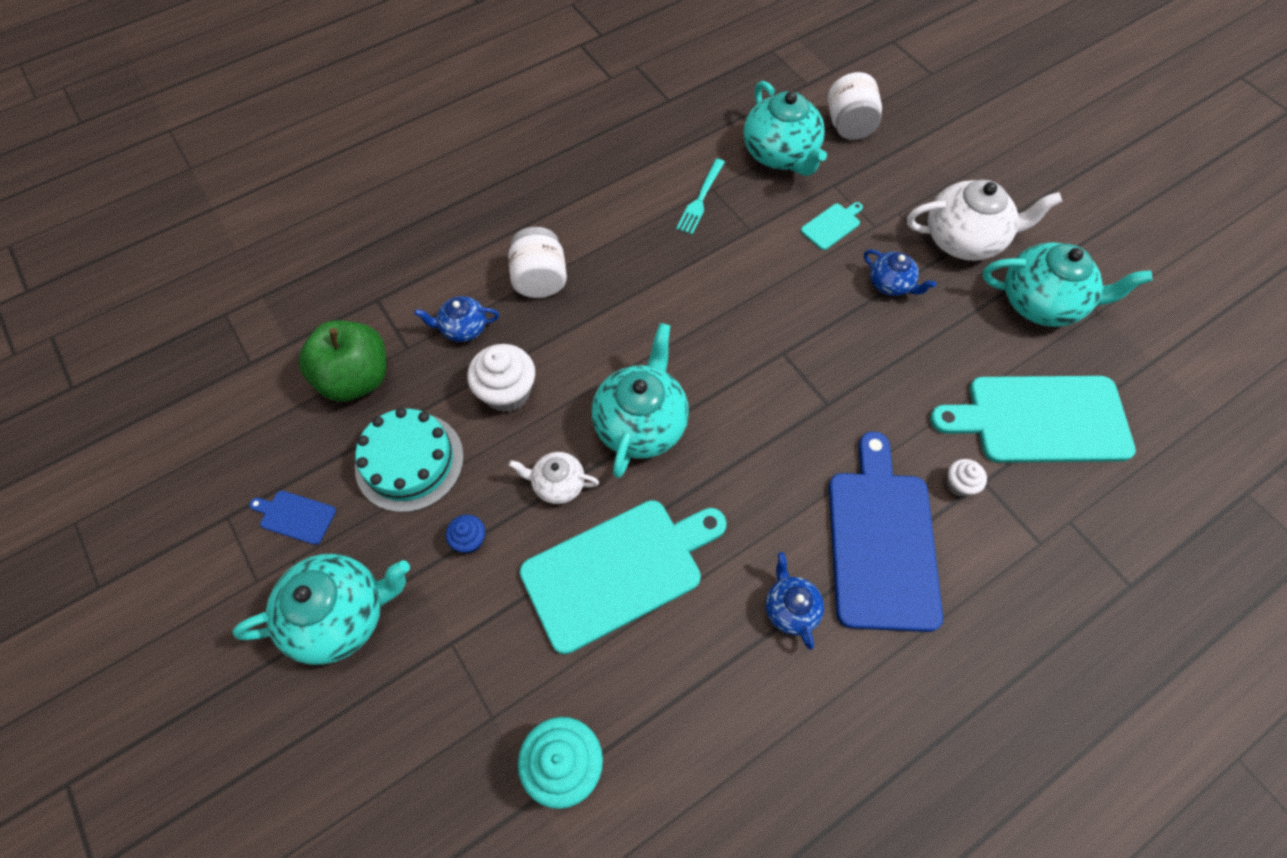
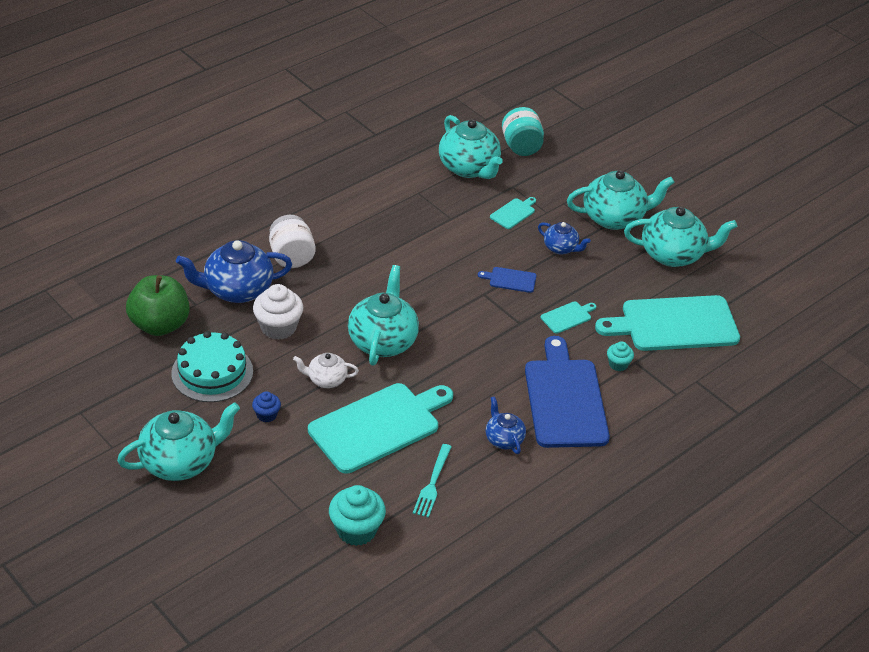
camera: 10 degrees left, 20 degrees down
(295, 516) = (132, 409): blue cutting board -> blue cutting board (510, 280)
(463, 328) = (237, 290): blue teapot -> blue teapot, size x1.85
(700, 200) = (409, 200): turquoise fork -> turquoise fork (432, 484)
(849, 126) = (521, 147): white jar -> turquoise jar
(893, 397) = (567, 317): none -> turquoise cutting board
(959, 484) = (618, 364): white cupcake -> turquoise cupcake
(964, 239) = (614, 218): white teapot -> turquoise teapot

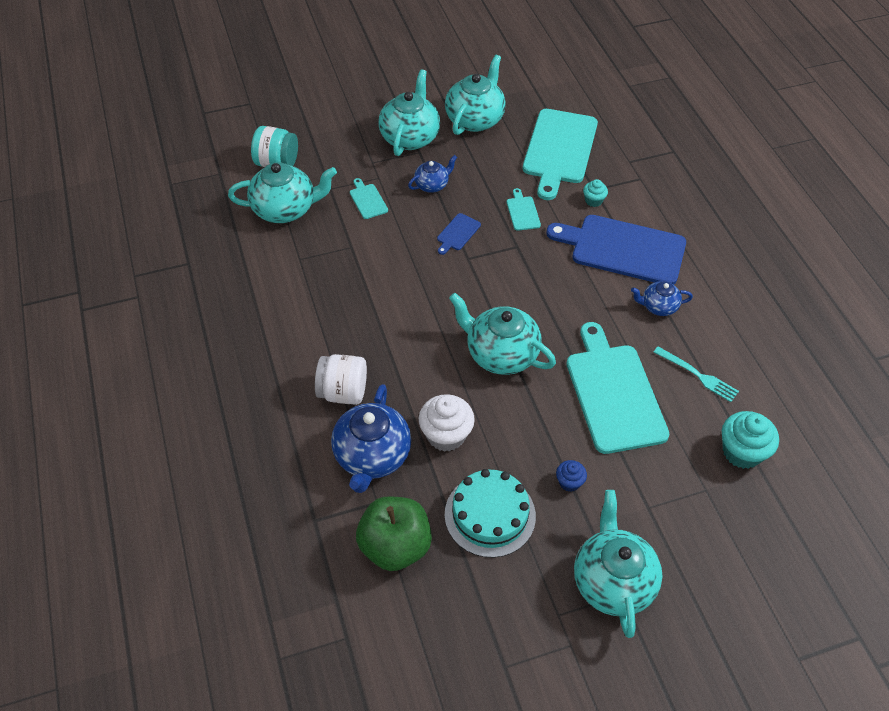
camera: 65 degrees left, 10 degrees up
(326, 380) = (537, 416): white teapot -> none

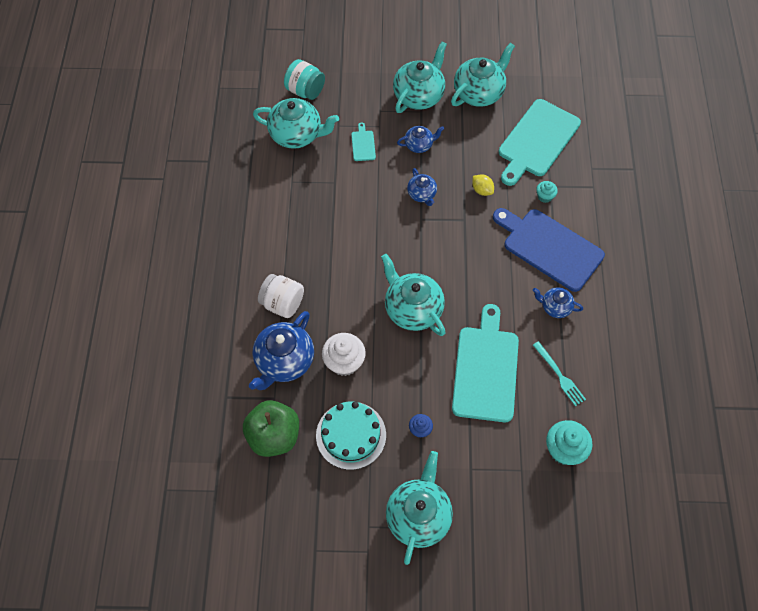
camera: 20 degrees right, 10 degrees up
(457, 233) = (422, 194): blue cutting board -> blue teapot
(522, 212) = (482, 190): turquoise cutting board -> yellow lemon

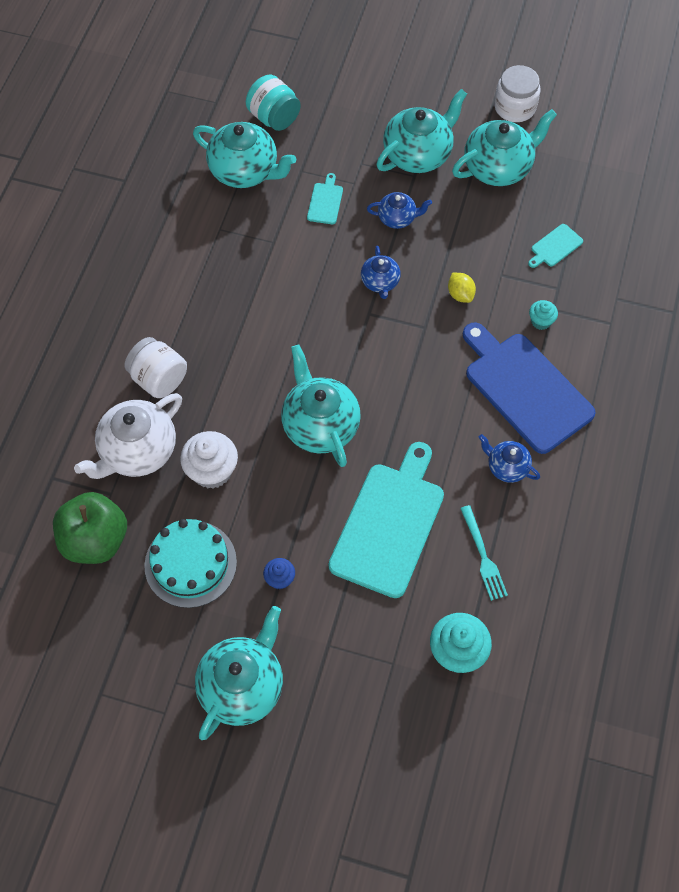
camera: 15 degrees right, 0 degrees up
(284, 361) = (137, 451): blue teapot -> white teapot
(476, 47) = (515, 107): none -> white jar
(537, 141) = (555, 247): turquoise cutting board -> turquoise cutting board, size x0.42

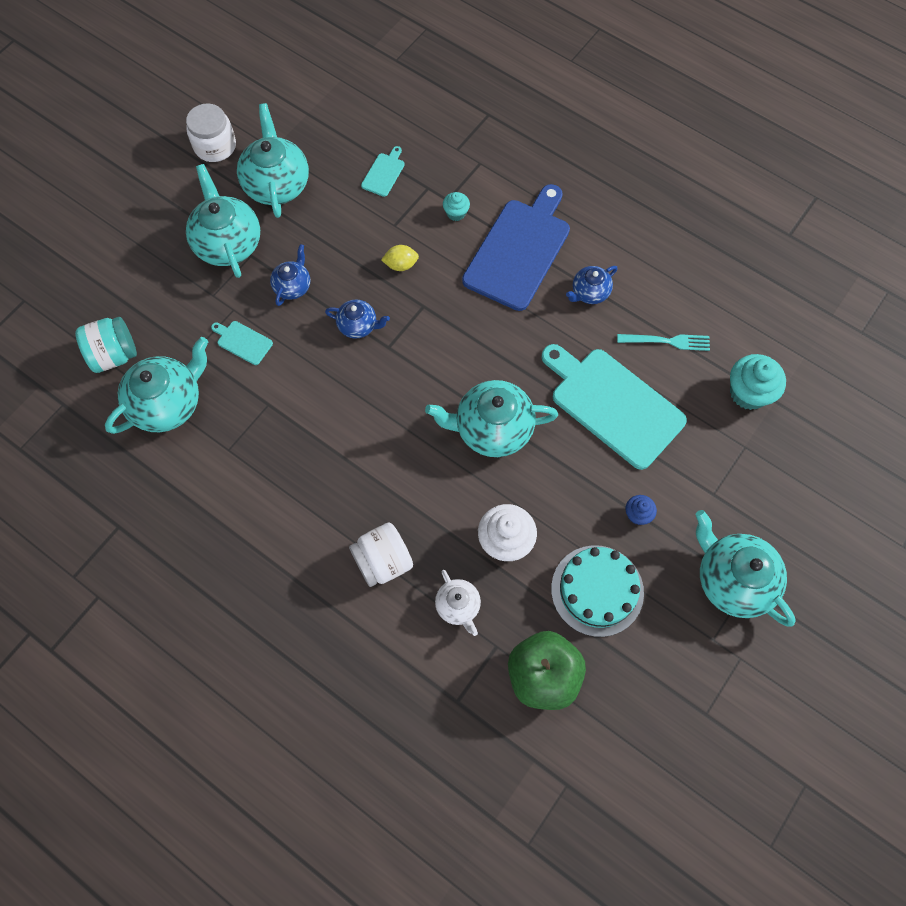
camera: 70 degrees left, 5 degrees up
(137, 451) = (458, 606): white teapot -> white teapot, size x0.54
(525, 389) = (519, 250): blue cutting board -> blue cutting board turned 135 degrees clockwise
(555, 247) = (384, 173): turquoise cutting board -> turquoise cutting board turned 135 degrees counterclockwise

